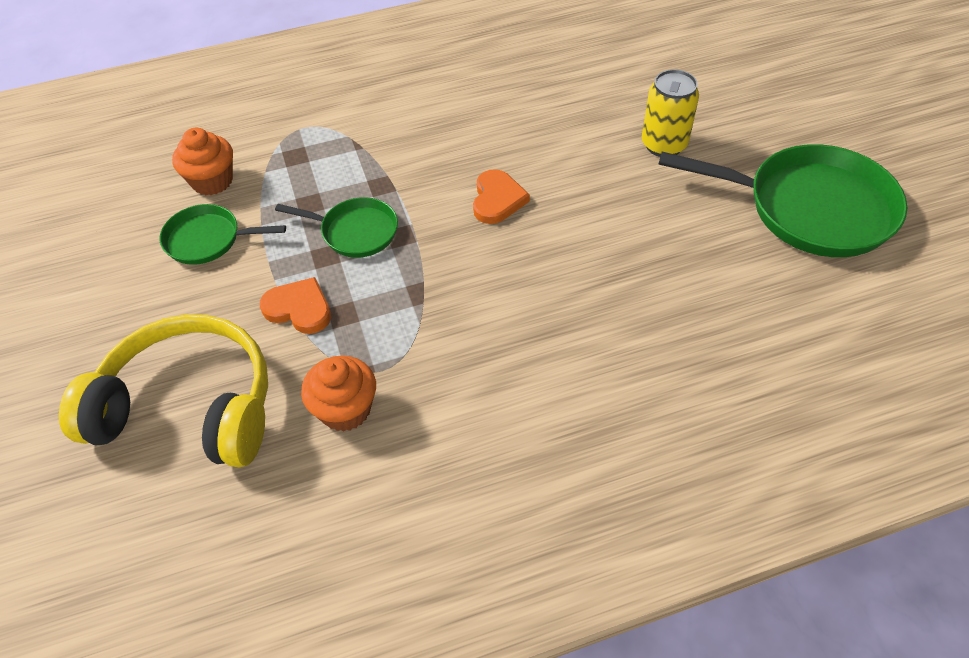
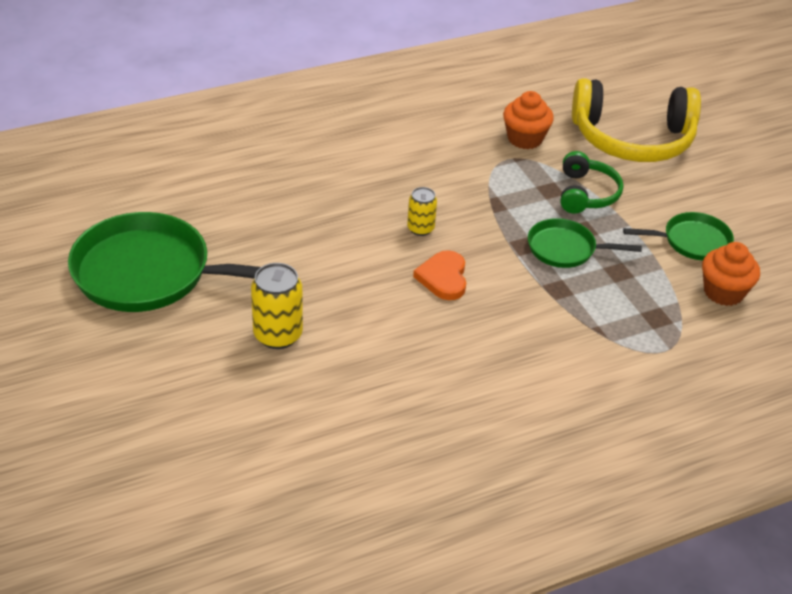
camera: 170 degrees right, 10 degrees down
(299, 308) = (586, 194): orange heart -> green headphones
(514, 260) = (420, 228): none -> yellow can

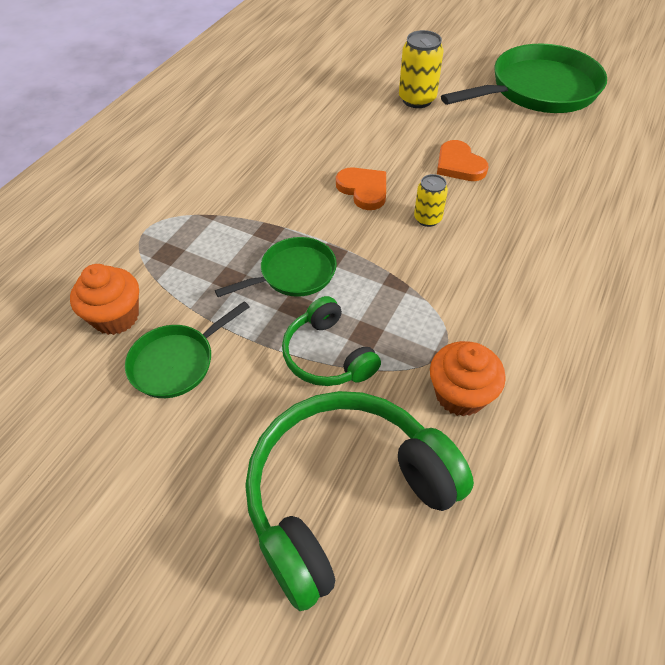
camera: 145 degrees right, 10 degrees up
(336, 251) = (459, 165): none -> orange heart
(632, 138) = (345, 496): yellow headphones -> green headphones

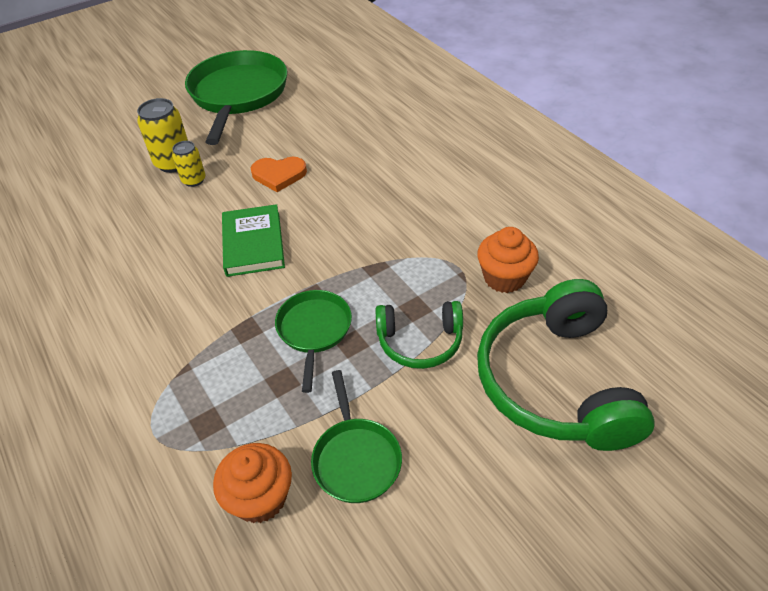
camera: 60 degrees left, 5 degrees down
(363, 190) = (253, 243): orange heart -> green book
(427, 219) = (322, 219): yellow can -> yellow can (194, 180)

